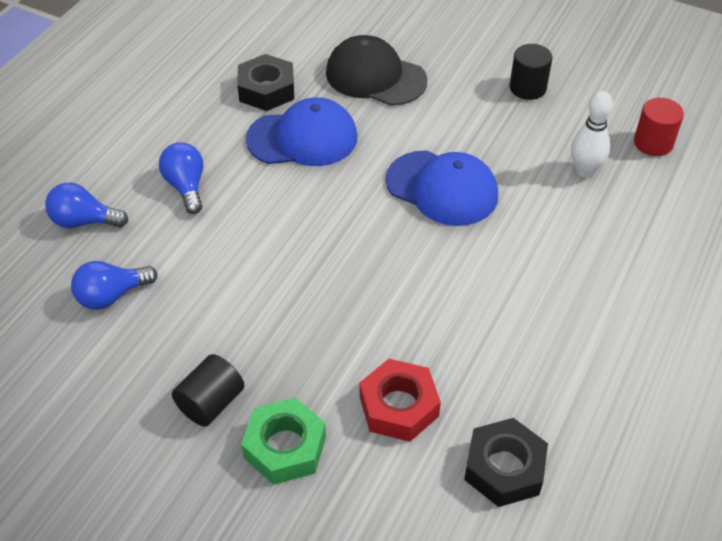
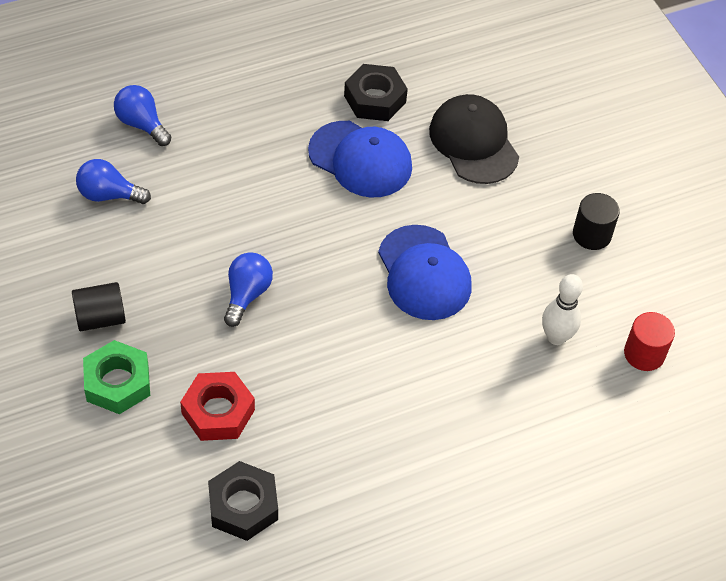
camera: 35 degrees right, 5 degrees up
(186, 186) = (236, 143): blue light bulb -> blue light bulb (247, 294)

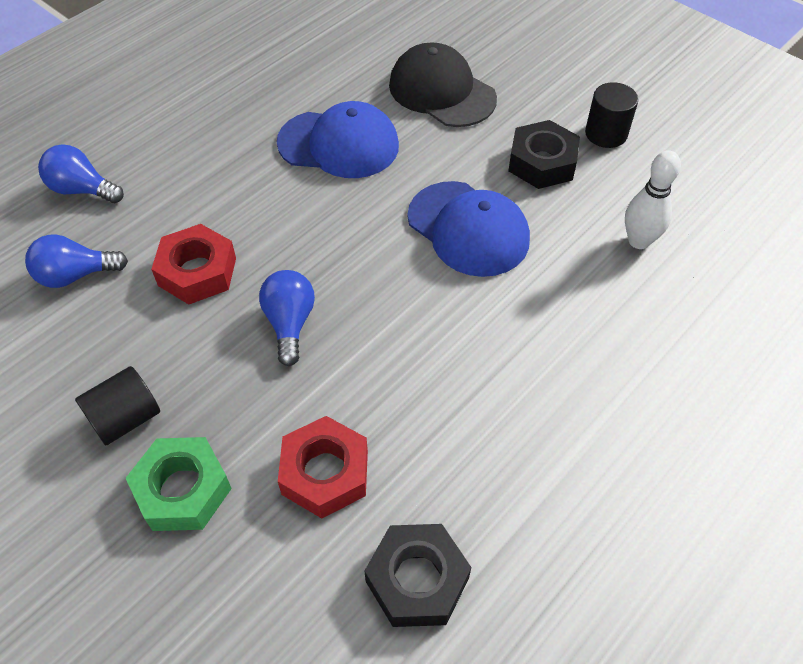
camera: 20 degrees left, 0 degrees up
(198, 227) = (197, 271): none -> red nut
(375, 99) = (322, 85): black nut -> black nut (542, 162)
(644, 354) = (731, 224): red cylinder -> none

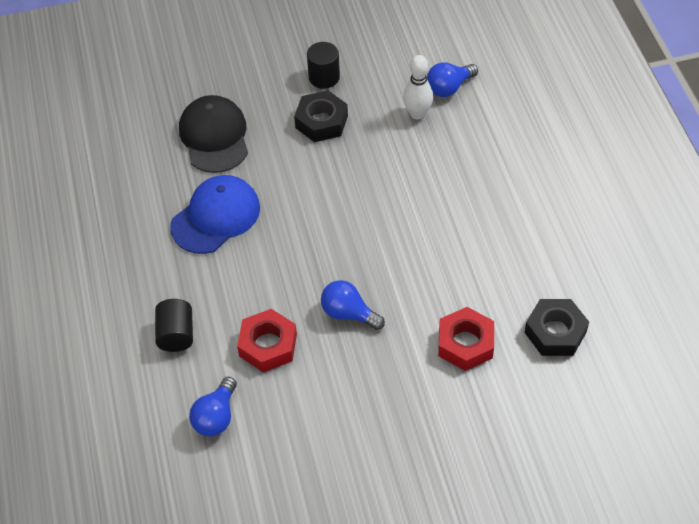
camera: 55 degrees left, 0 degrees up
(82, 190) = (134, 384): blue light bulb -> blue light bulb (449, 88)
(126, 418) = (358, 429): black cylinder -> black cylinder (176, 334)
(182, 489) = (429, 418): green nut -> none
(441, 92) = (214, 137): black cap -> black cap turned 90 degrees clockwise
(468, 229) = (345, 187): blue cap -> none

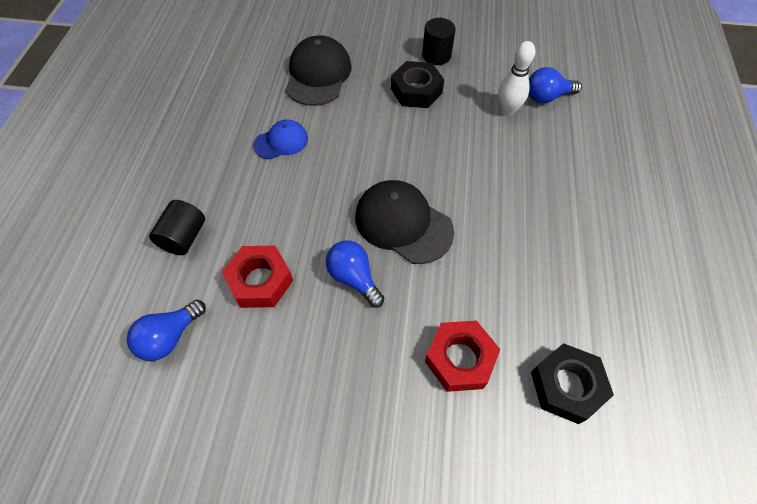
camera: 20 degrees right, 5 degrees up
(216, 217) = (281, 142): blue cap -> blue cap, size x0.59
(369, 253) = (403, 223): none -> black cap

